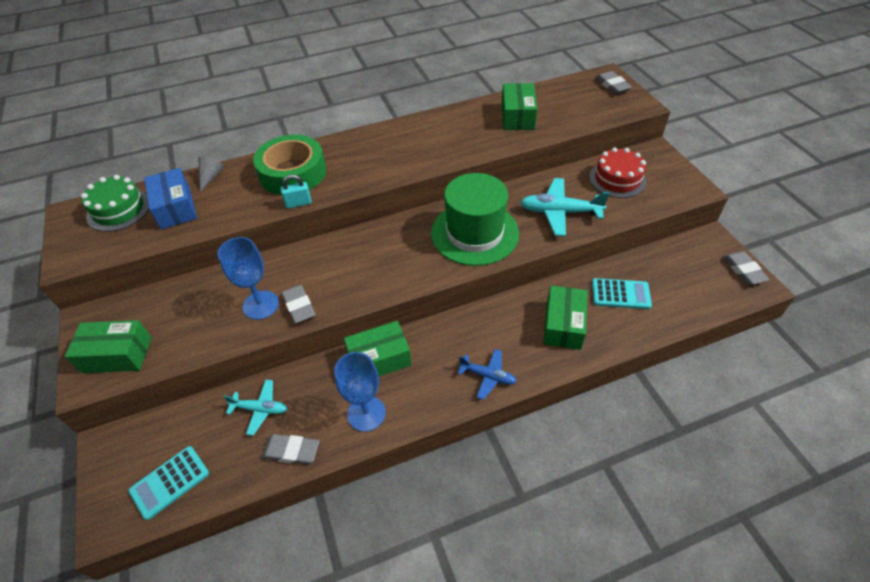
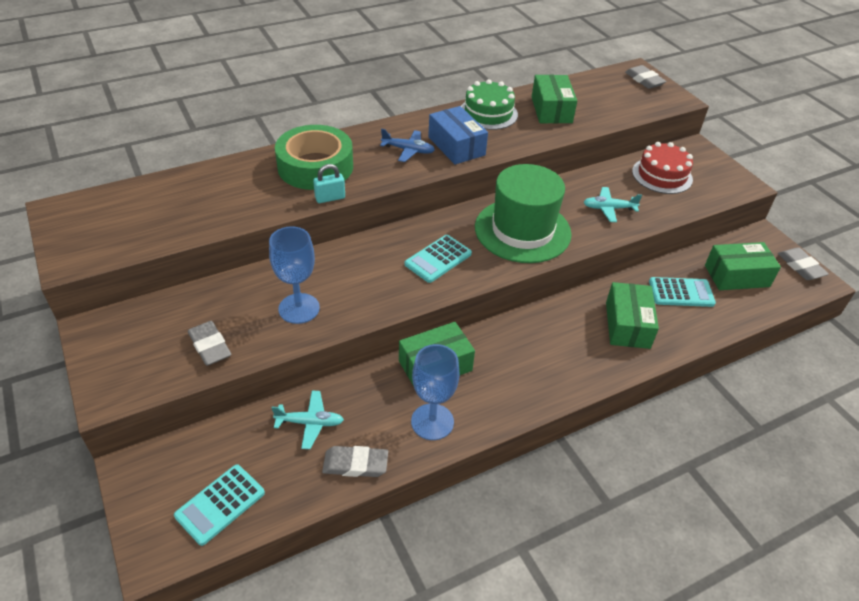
camera: 10 degrees left, 5 degrees down
(117, 354) = (140, 365): green box -> green box (736, 276)
(119, 210) = (118, 206): green cake -> green cake (488, 113)
(175, 208) = (187, 204): blue box -> blue box (456, 146)
(211, 177) = (221, 171): grey cone -> none
(299, 306) = (343, 308): grey eraser -> grey eraser (210, 346)
(392, 260) = (438, 259): none -> turquoise calculator
(488, 376) = (557, 378): blue plane -> blue plane (408, 150)
(560, 212) = (609, 208): turquoise plane -> turquoise plane, size x0.61

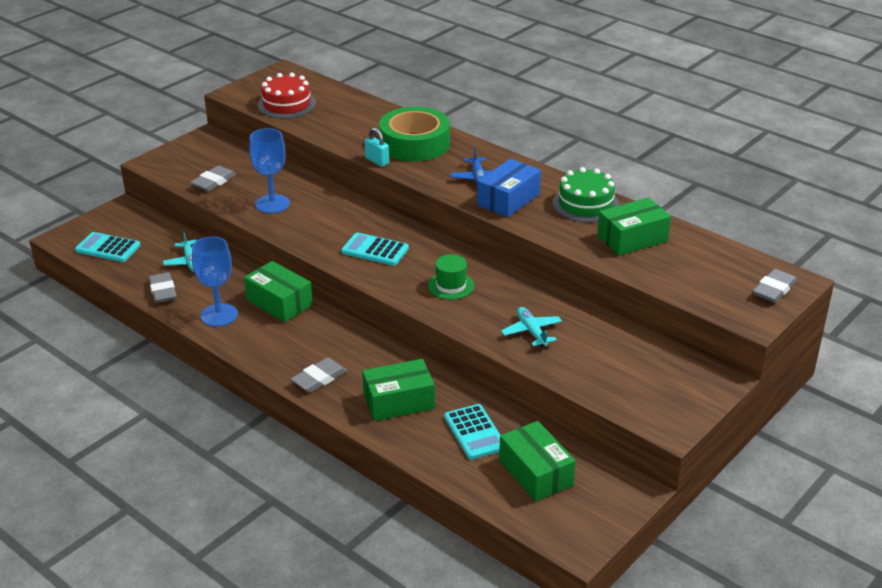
camera: 70 degrees right, 10 degrees down
(522, 230) = (451, 286): green hat -> green hat, size x0.46
(662, 175) = (630, 360): red cake -> red cake (286, 104)
(800, 266) = (596, 527): grey eraser -> grey eraser (319, 378)

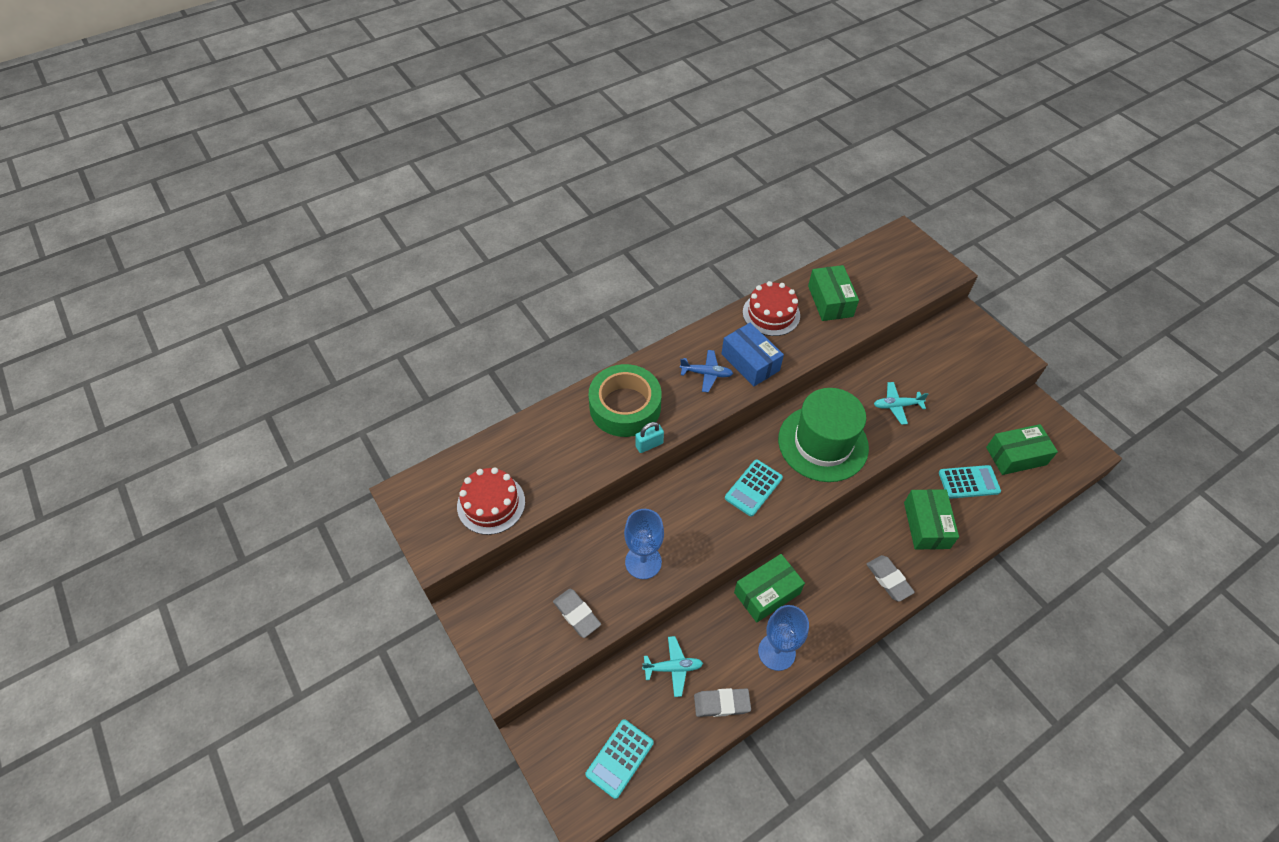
camera: 75 degrees left, 20 degrees up
(451, 286) = (823, 443): green hat -> green hat, size x2.20
(585, 204) = (771, 314): green cake -> red cake
(774, 290) = (912, 247): grey eraser -> none

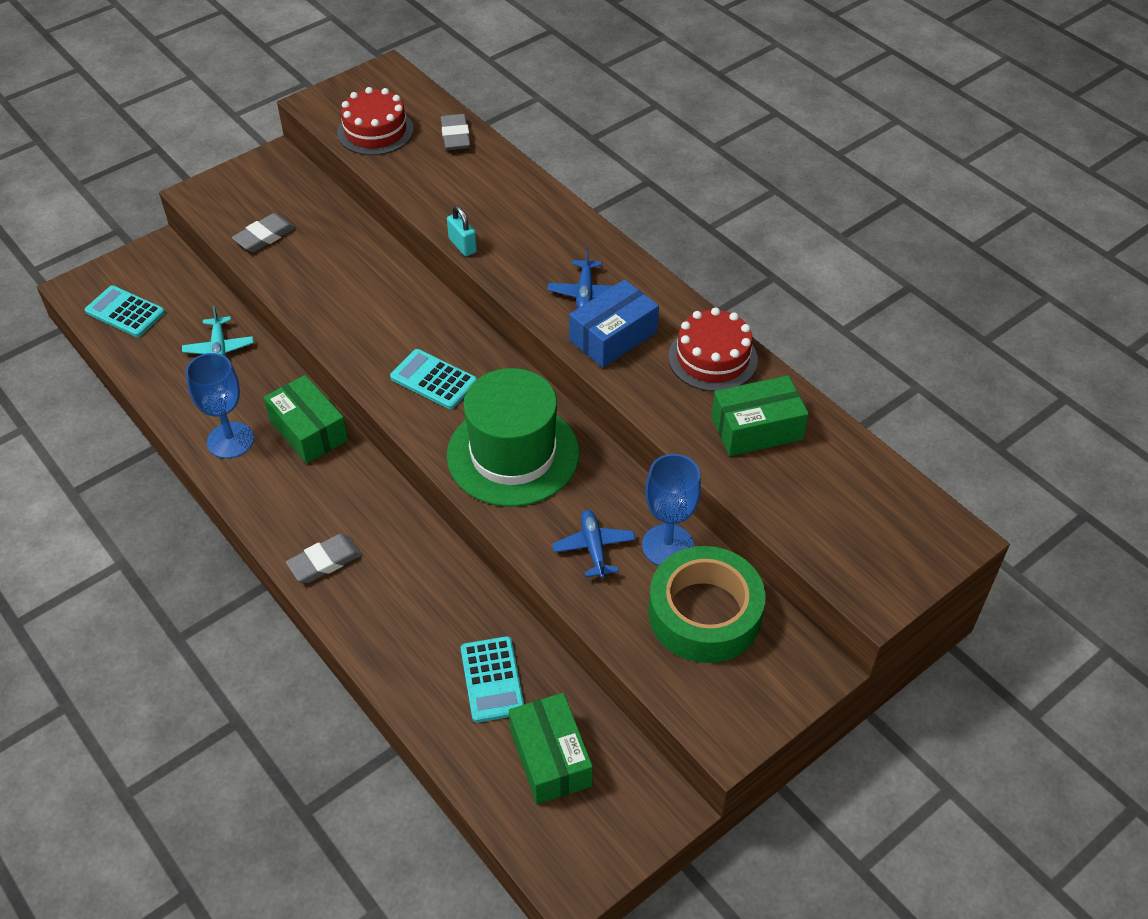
camera: 85 degrees right, 5 degrees down
(625, 407) = (519, 221): green tape -> green tape (704, 613)
(643, 562) = (327, 283): blue goblet -> blue goblet (667, 546)
(721, 703) = (173, 391): grey eraser -> grey eraser (455, 136)
(897, 406) = (593, 548): turquoise plane -> blue plane
(926, 525) = (412, 614): green box -> none

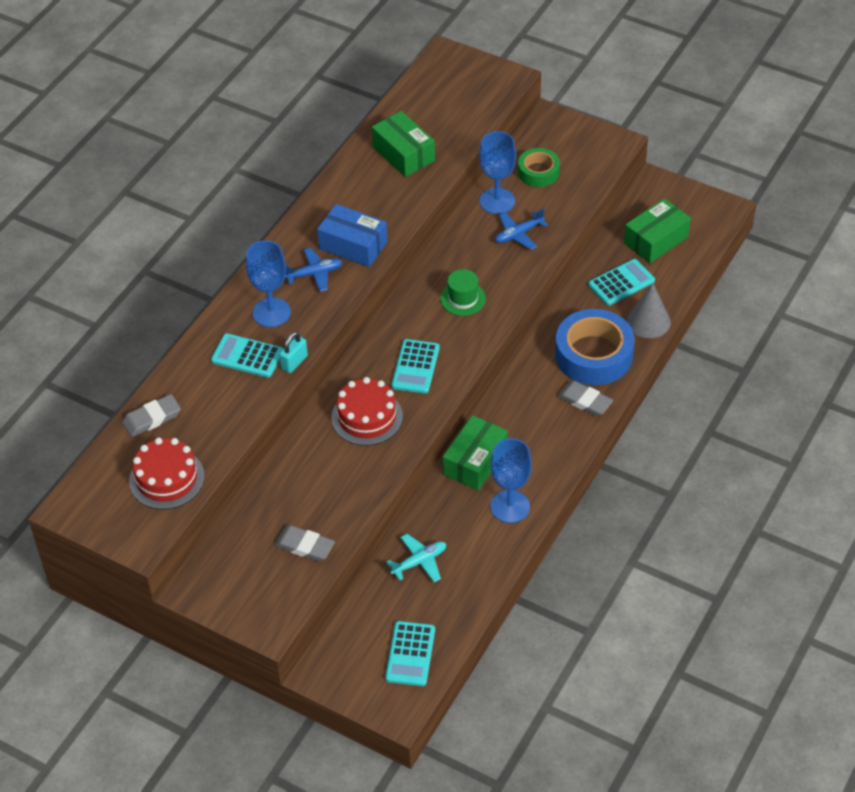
camera: 110 degrees left, 0 degrees up
(389, 599) = (593, 355): none -> blue tape
(408, 683) = (648, 321): none -> grey cone
(494, 214) = (247, 356): none -> turquoise calculator
(513, 454) = (463, 299): green hat -> green hat, size x0.46
(545, 245) = (271, 312): none -> blue goblet
(704, 613) = (538, 172): green tape -> green tape, size x0.56
(712, 358) = (349, 189): red cake -> red cake (367, 417)

